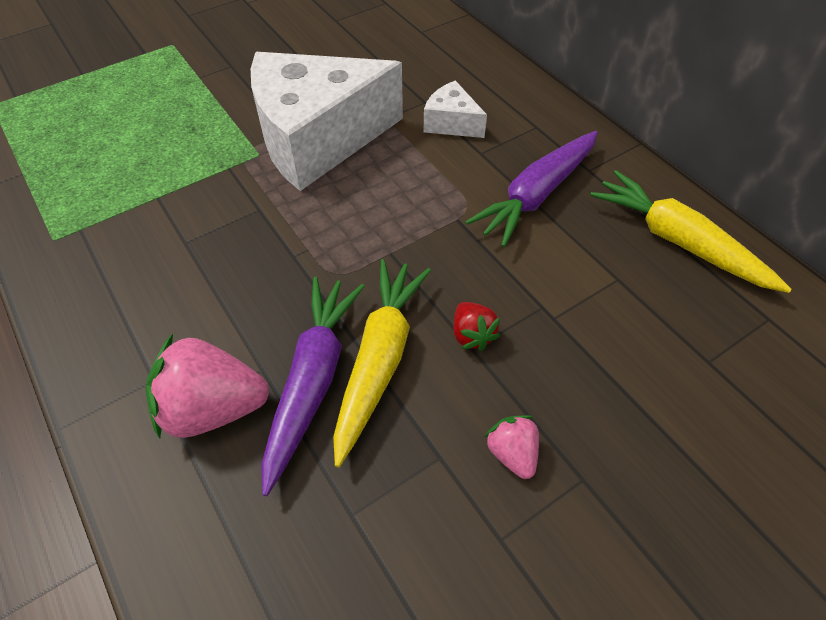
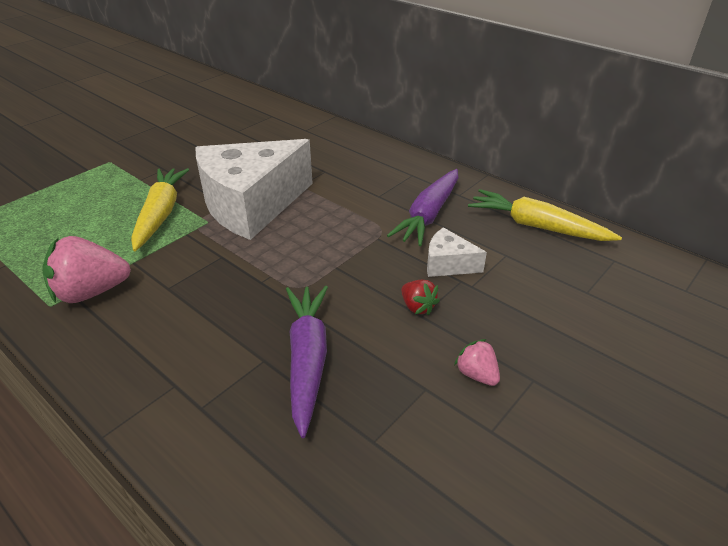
camera: 15 degrees left, 15 degrees down
(213, 408) = (233, 394): pink strawberry -> pink strawberry (91, 292)
(379, 359) = (354, 335): yellow carrot -> yellow carrot (161, 214)
(451, 123) = (350, 181): white cheese -> white cheese (448, 264)

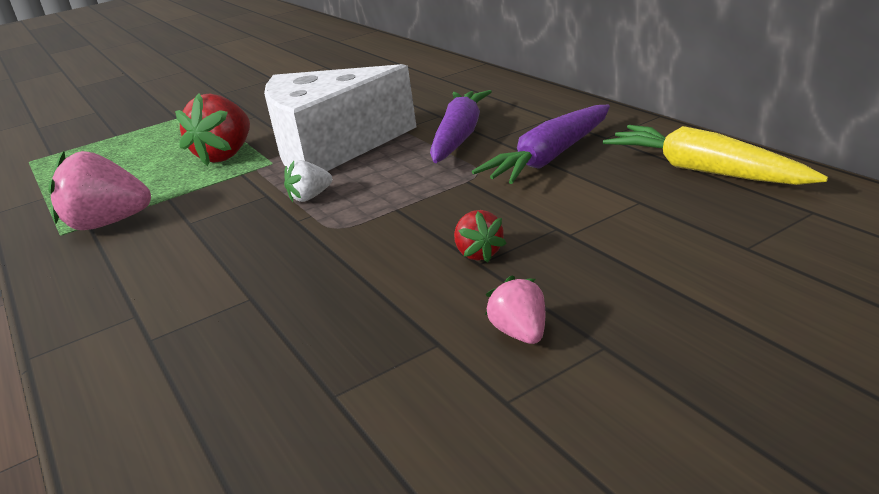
camera: 20 degrees right, 10 degrees down
(161, 214) = (225, 155): yellow carrot -> red strawberry
(260, 258) = (310, 197): none -> white strawberry
(307, 359) = (302, 300): purple carrot -> purple carrot (459, 136)
(448, 264) = (547, 209): white cheese -> none

